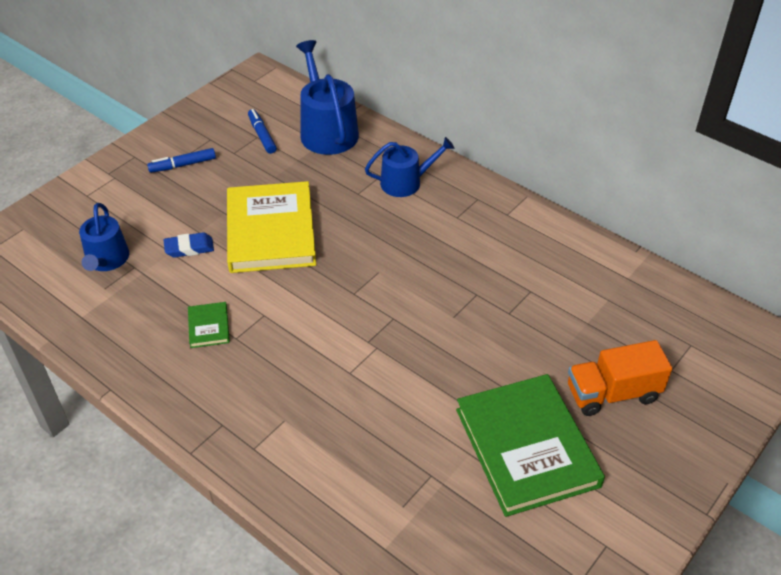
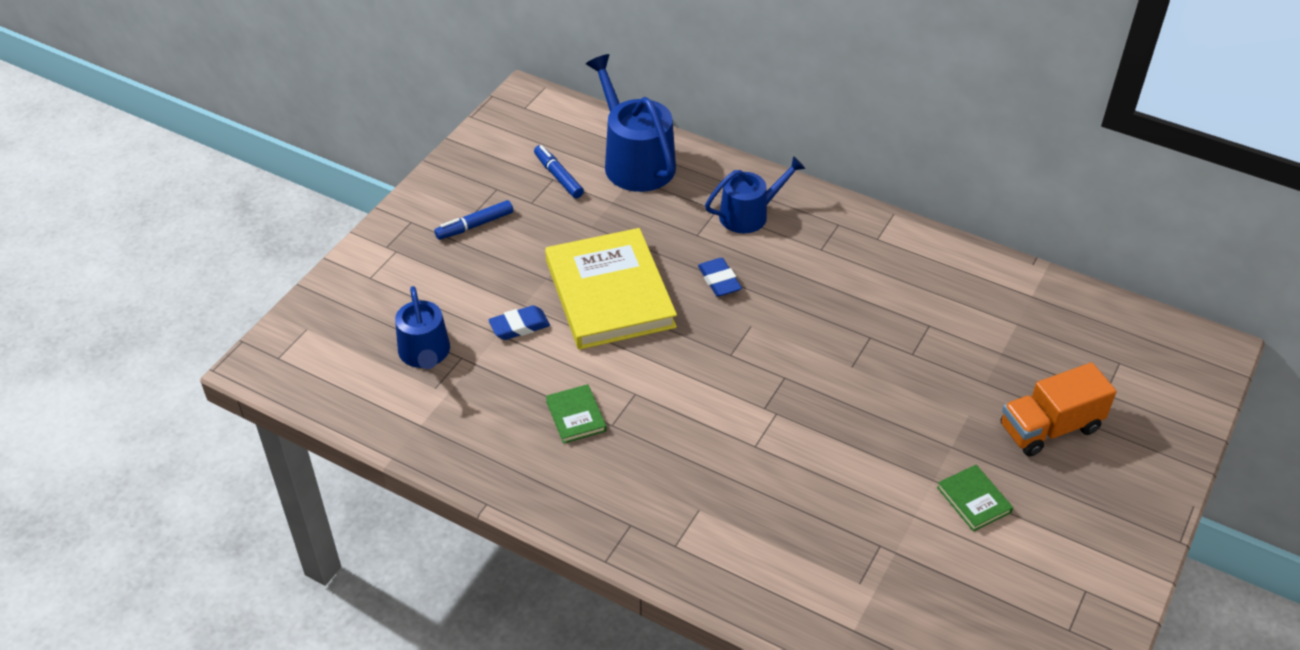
camera: 10 degrees left, 0 degrees up
(364, 232) = (719, 281): none -> blue eraser
(526, 447) = (974, 500): green book -> green book, size x0.42

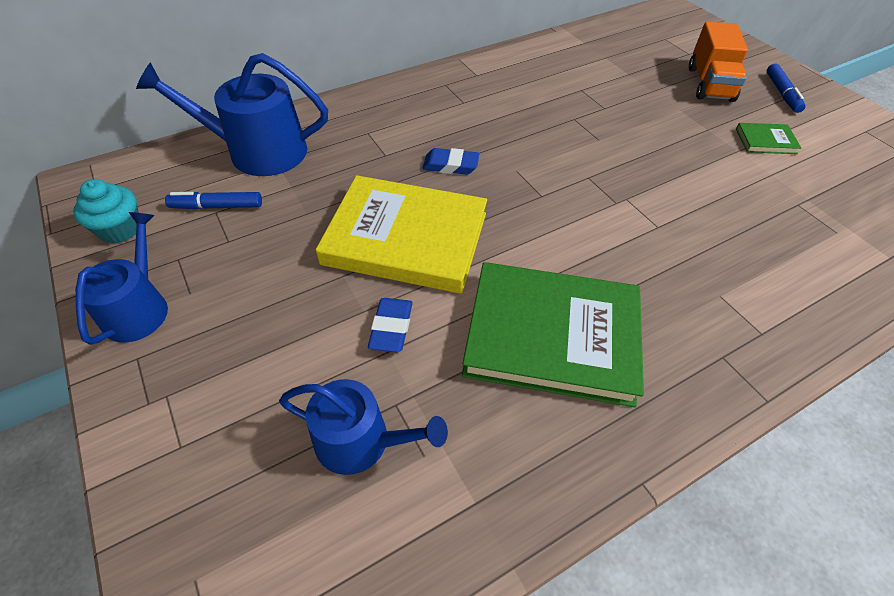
camera: 60 degrees left, 5 degrees up
(475, 225) = (209, 300): blue marker -> blue marker (782, 93)
(499, 145) = (120, 229): none -> turquoise cupcake
(576, 416) = (552, 336): green book -> green book, size x2.39
(749, 214) = (391, 119): blue watering can -> blue watering can (139, 308)

